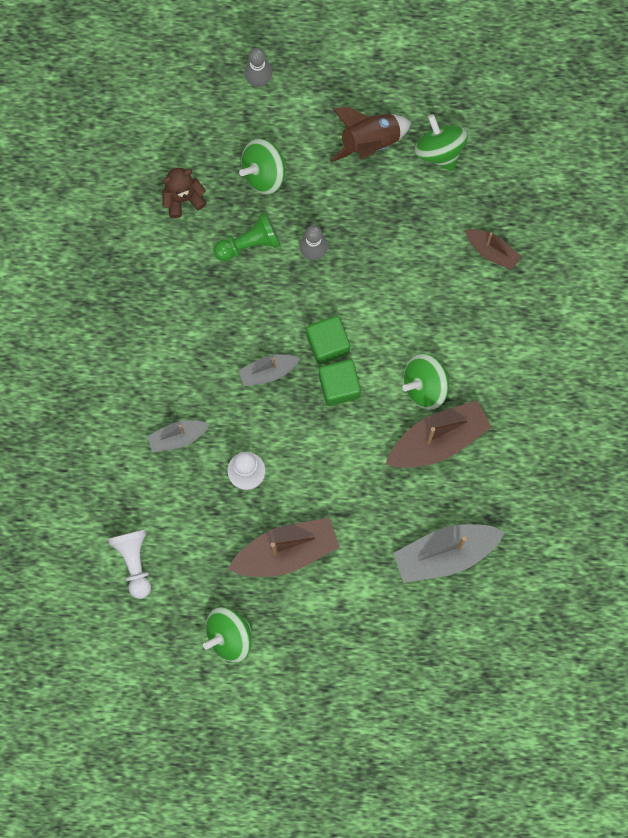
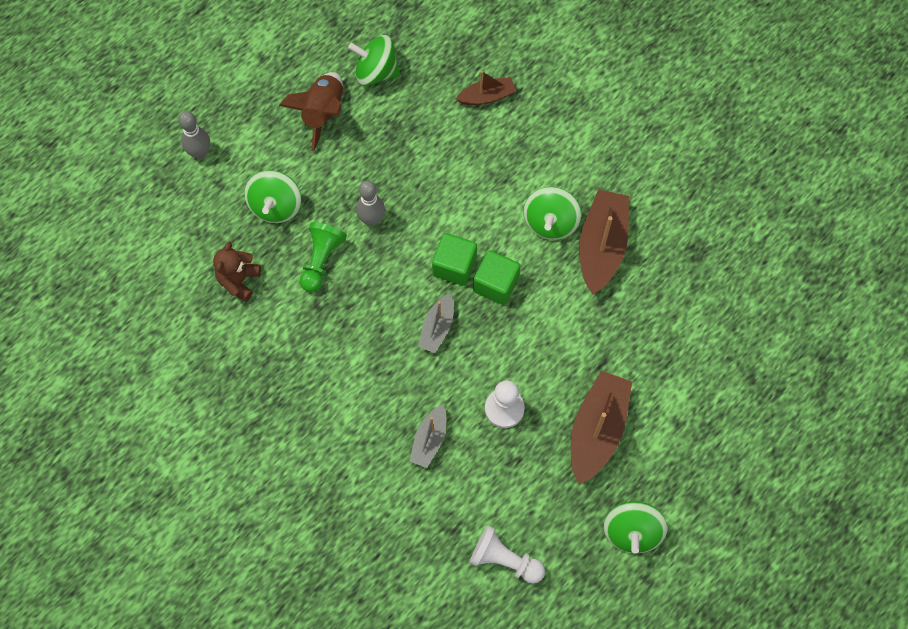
camera: 50 degrees left, 10 degrees down
(445, 553) = (698, 311): grey boat -> none

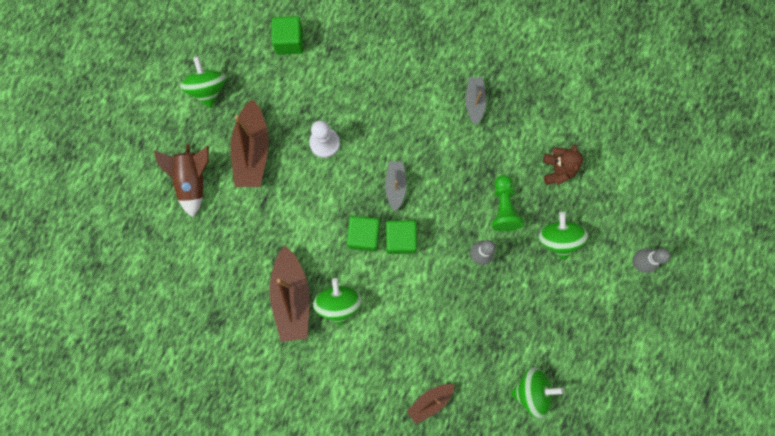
camera: 160 degrees right, 10 degrees up
(323, 113) = (558, 334): brown rocket -> brown rocket (193, 181)
(429, 440) = (370, 103): grey boat -> grey boat (474, 102)
(504, 560) = (289, 42): white pawn -> green cube

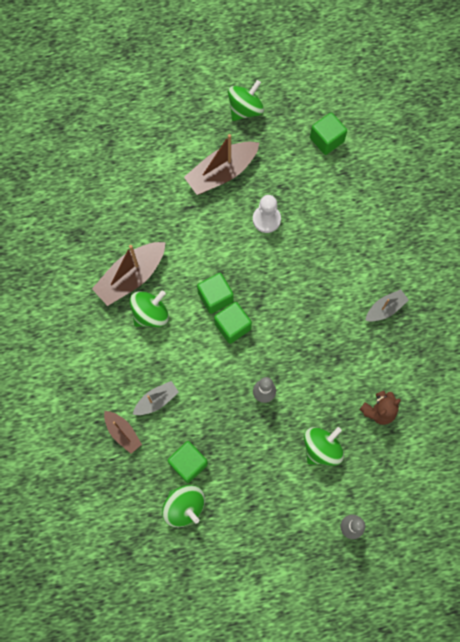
camera: 55 degrees right, 5 degrees down
(193, 181) = (168, 148): brown rocket -> none
(395, 186) = (271, 294): grey boat -> grey boat (156, 400)
(430, 401) = (123, 432): brown boat -> brown boat turned 150 degrees counterclockwise
(496, 361) = (188, 463): none -> green cube
(503, 207) = (315, 388): green pawn -> none

